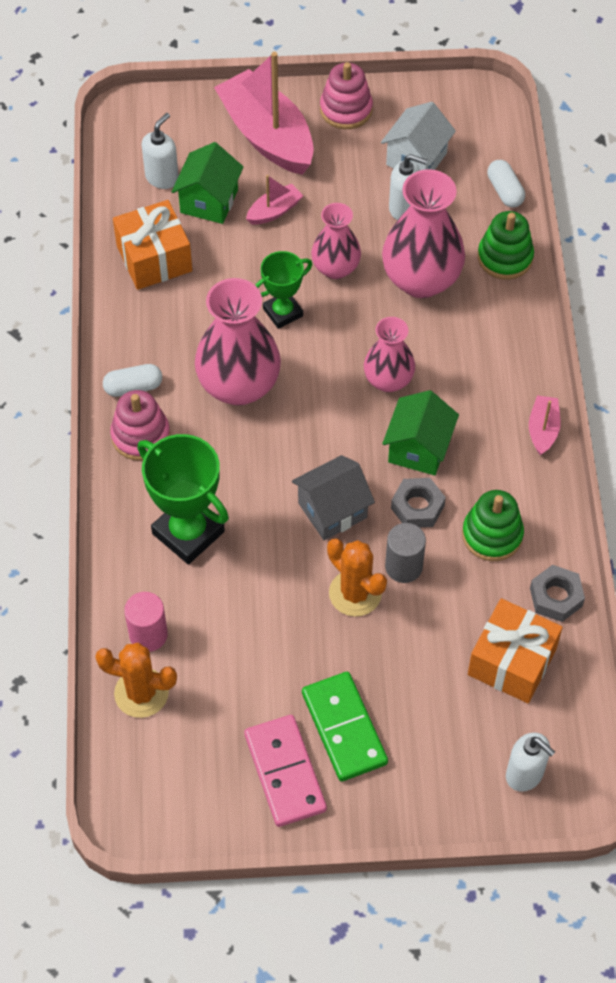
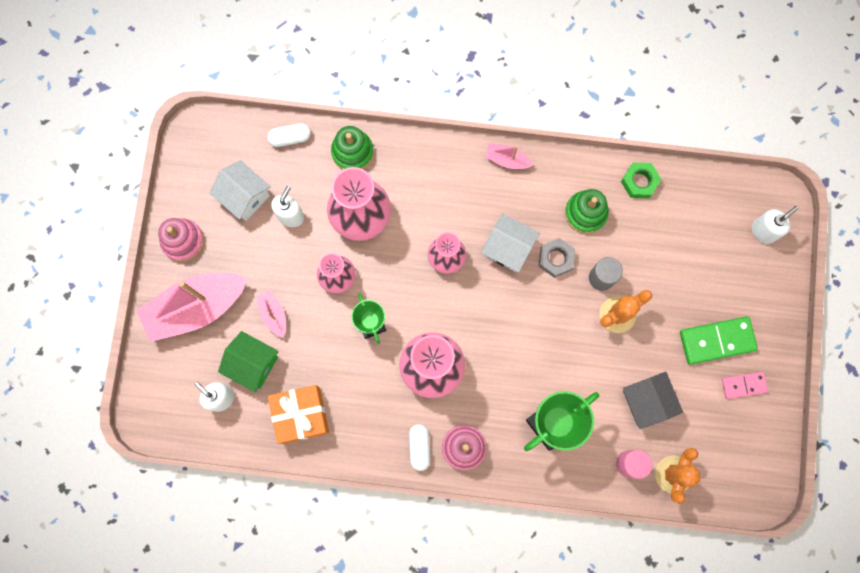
camera: 80 degrees left, 20 degrees up
(285, 772) = (743, 385): pink domino -> pink domino, size x0.60
(332, 510) = (549, 318): grey house -> grey house (646, 401)
(418, 449) = (508, 248): green house -> white house
(512, 661) = (683, 221): orange gift -> none
(556, 597) = (639, 182): grey nut -> green nut

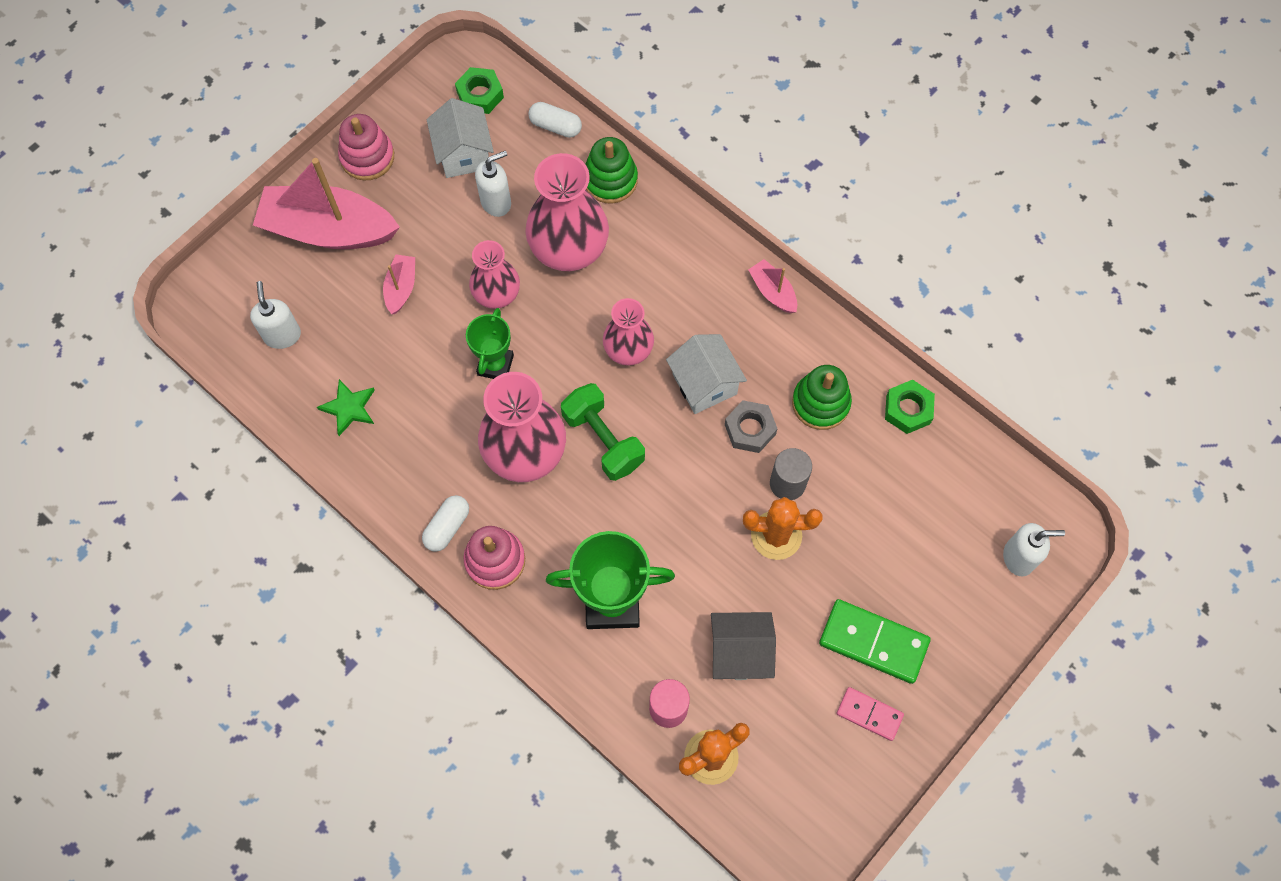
camera: 35 degrees right, 10 degrees down
(224, 148) = (480, 95): none -> green nut
(253, 364) = (341, 323): green house -> none
(301, 415) = (349, 408): orange gift -> green star
(473, 326) = (603, 440): none -> green dumbbell
(646, 401) = (739, 653): grey house -> grey house turned 75 degrees clockwise

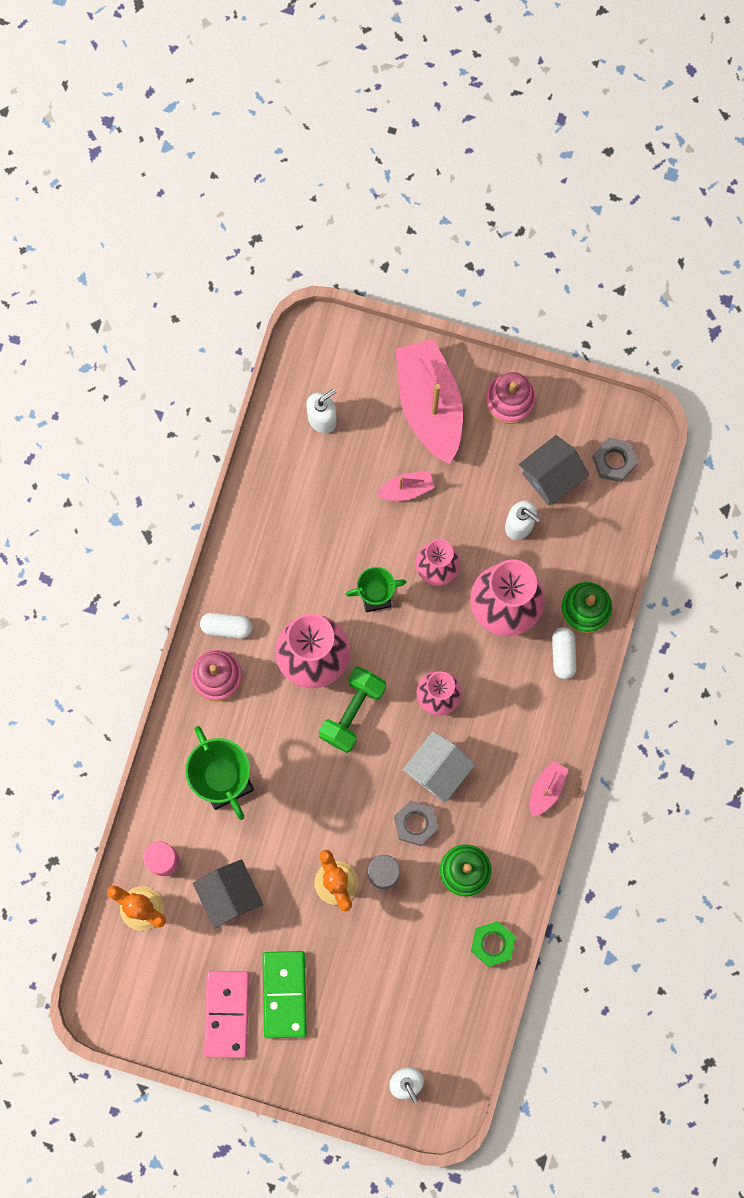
camera: 65 degrees right, 10 degrees up
(349, 408) = (287, 502): green star -> none
(464, 154) = (551, 476): white house -> grey house
(480, 95) = (614, 461): green nut -> grey nut
(555, 126) = (615, 538): white capsule -> white capsule (563, 654)
(869, 714) = (227, 1014): pink domino -> pink domino, size x1.68

